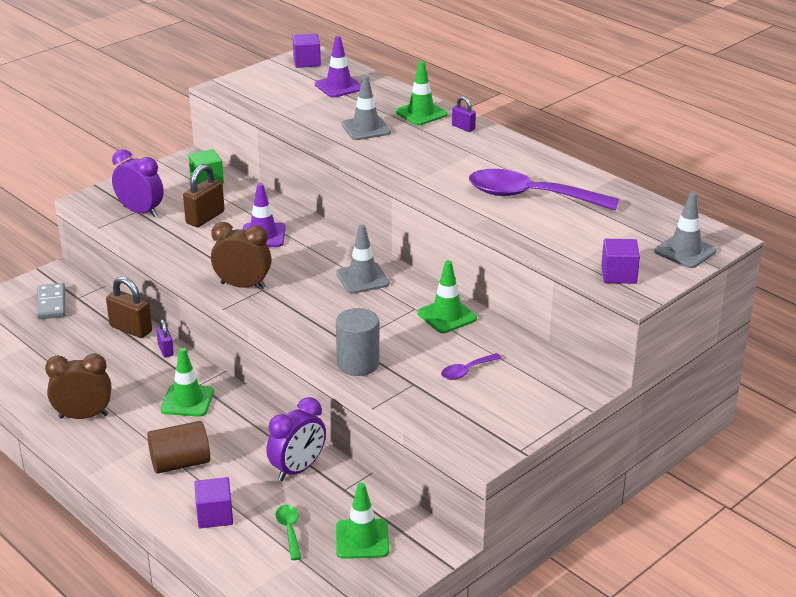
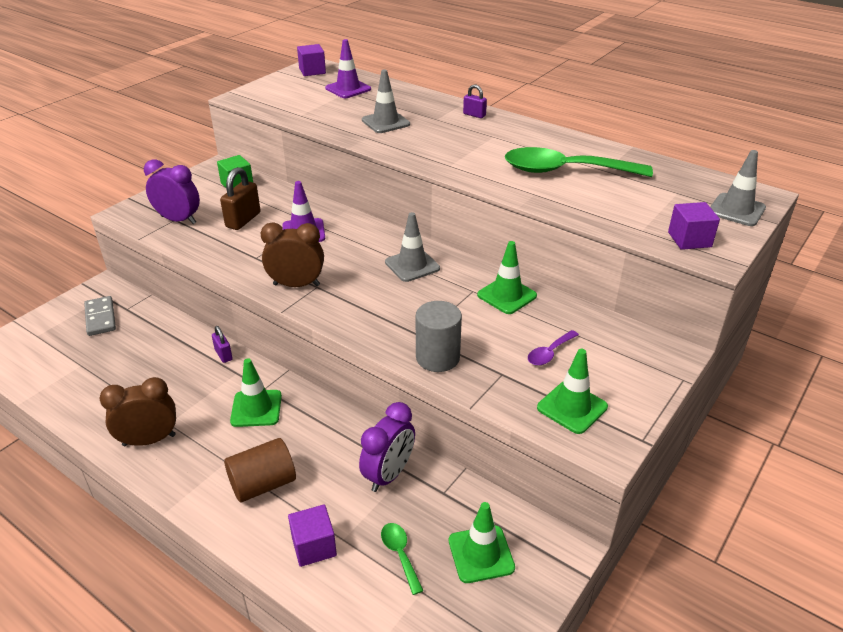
camera: 10 degrees left, 5 degrees up
(131, 329) = (184, 336): brown padlock -> none
(421, 113) = (431, 106): green traffic cone -> green traffic cone (572, 407)
(531, 196) = (565, 171): purple spoon -> green spoon

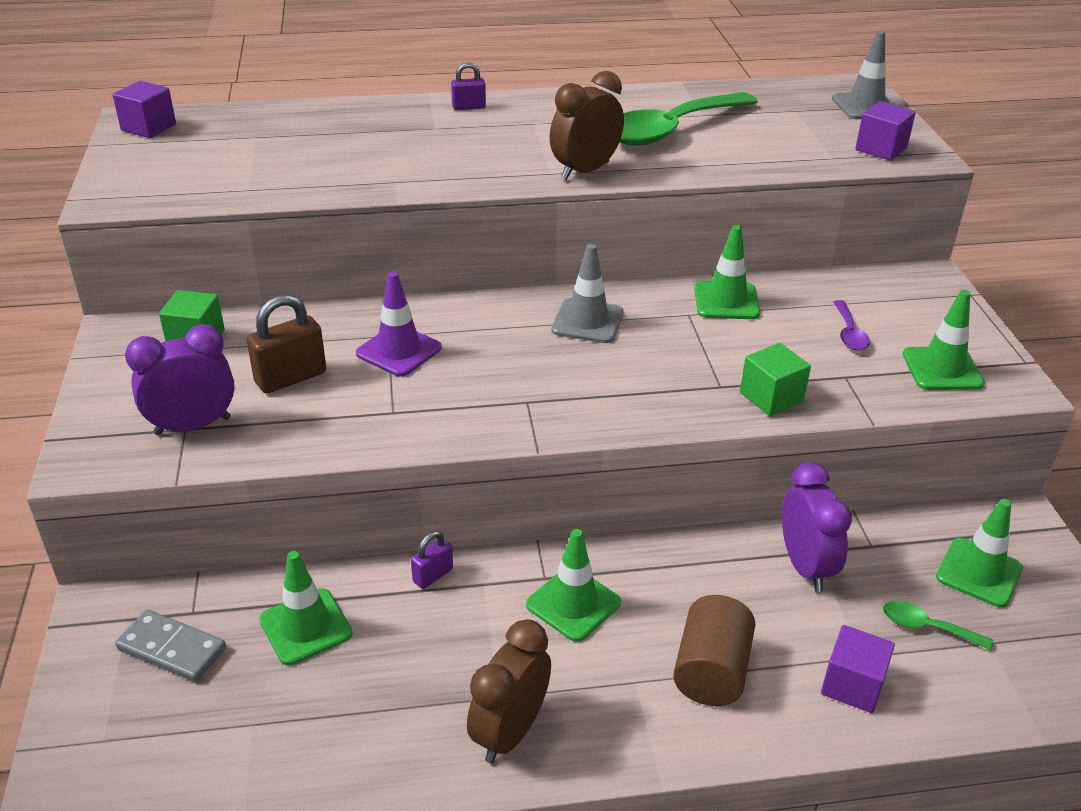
camera: 45 degrees left, 0 degrees up
(150, 342) = (306, 627): none -> green traffic cone
(223, 355) = (433, 575): purple padlock -> purple padlock turned 60 degrees counterclockwise
(243, 220) = (290, 378): brown padlock -> brown padlock turned 75 degrees clockwise
(296, 285) = (501, 413): brown clock -> brown clock (585, 171)
(348, 89) = (249, 132): purple traffic cone -> none
(385, 122) = (382, 155): grey traffic cone -> none
(437, 357) = (771, 397): grey cylinder -> green cube

